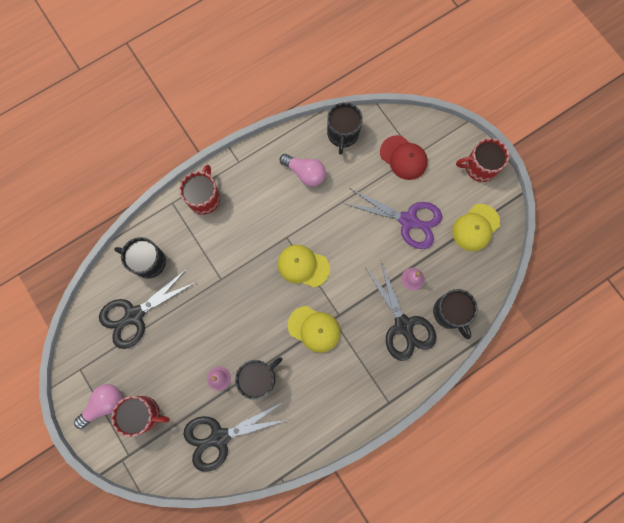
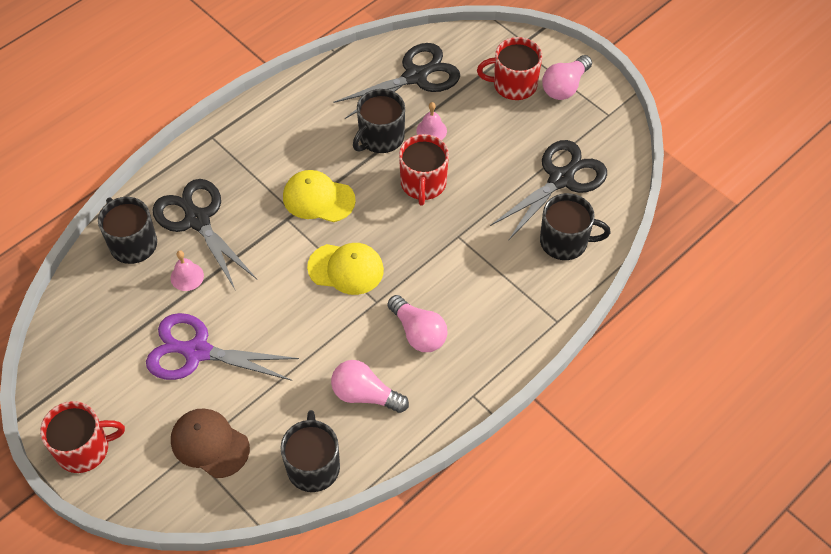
camera: 170 degrees right, 20 degrees down
(204, 198) = (511, 335): red mug -> red mug (423, 184)
(263, 210) = (418, 332): none -> pink light bulb
(403, 157) = (210, 444): red cap -> brown cap
(475, 227) = (93, 358): yellow cap -> none

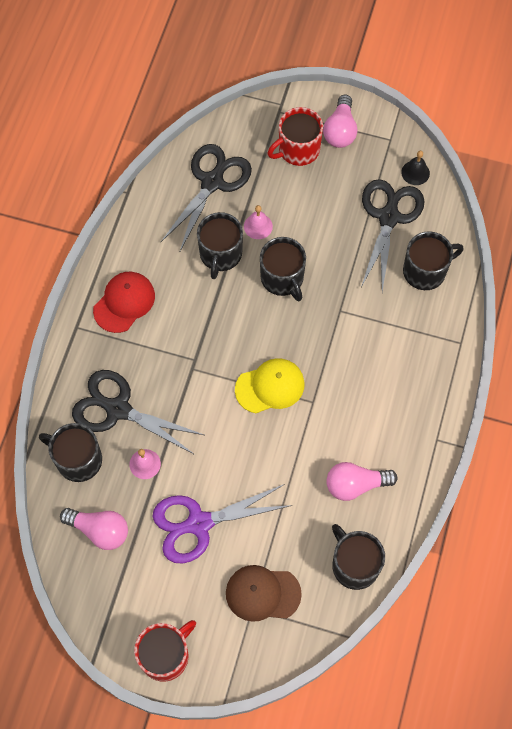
camera: 30 degrees left, 10 degrees up
(267, 137) = (124, 302): none -> red cap
(318, 198) = (206, 336): yellow cap -> none
(418, 332) = (362, 410): pink light bulb -> pink light bulb (99, 530)
(423, 184) = (282, 278): red mug -> black mug
(614, 153) = (415, 172): none -> black bell

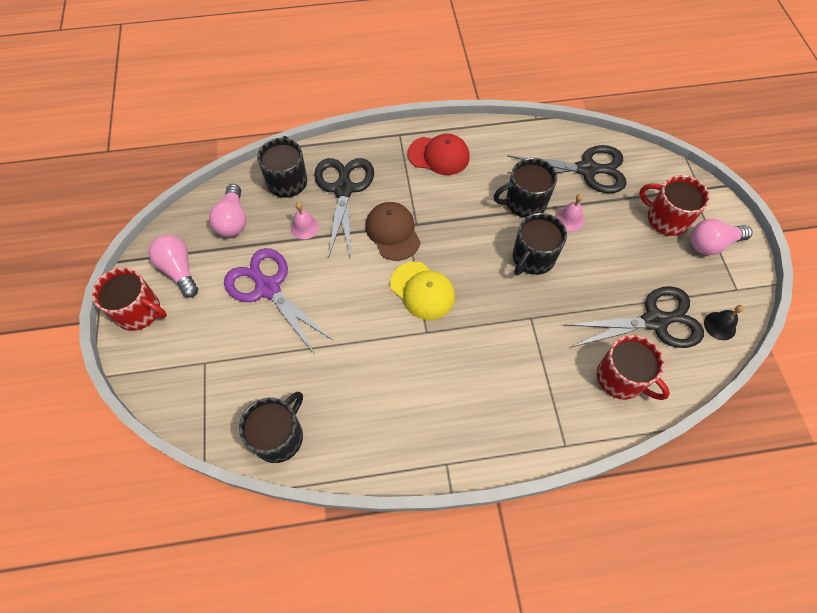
camera: 65 degrees right, 5 degrees down
(262, 593) = (221, 366): brown cap -> brown cap (393, 232)
(355, 485) = (361, 404): pink light bulb -> pink light bulb (179, 270)
(425, 271) = (621, 378): black mug -> red mug

